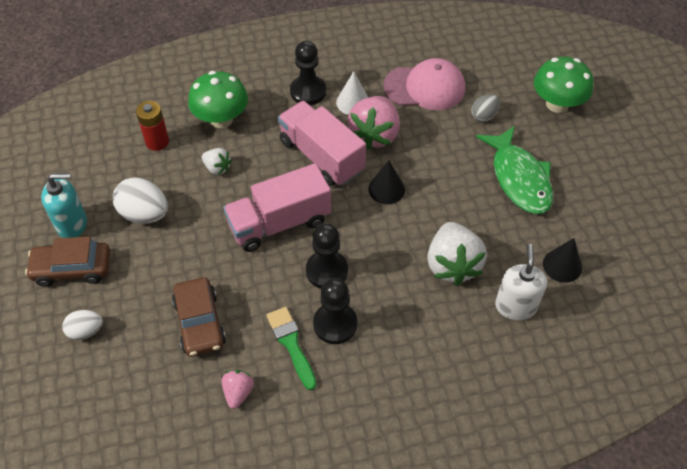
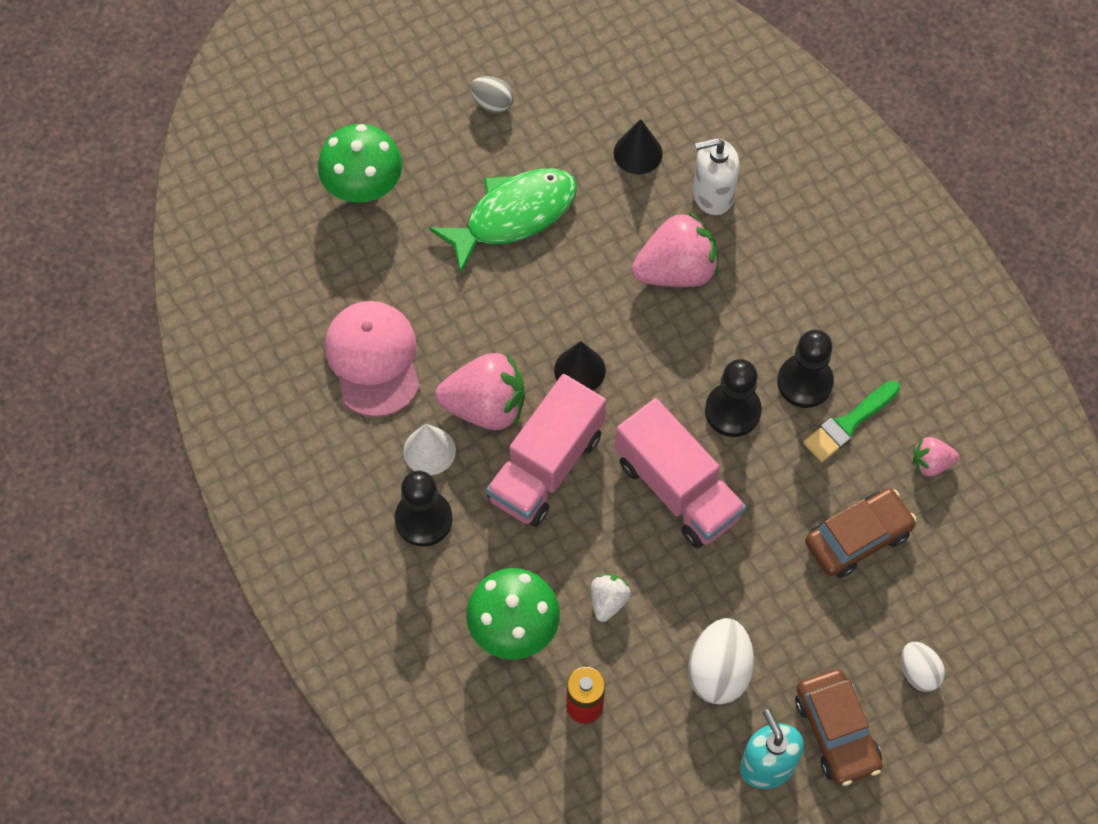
camera: 105 degrees left, 10 degrees up
(452, 265) = (676, 270): white strawberry -> pink strawberry
(484, 116) = (410, 273): grey egg -> grey egg (492, 103)

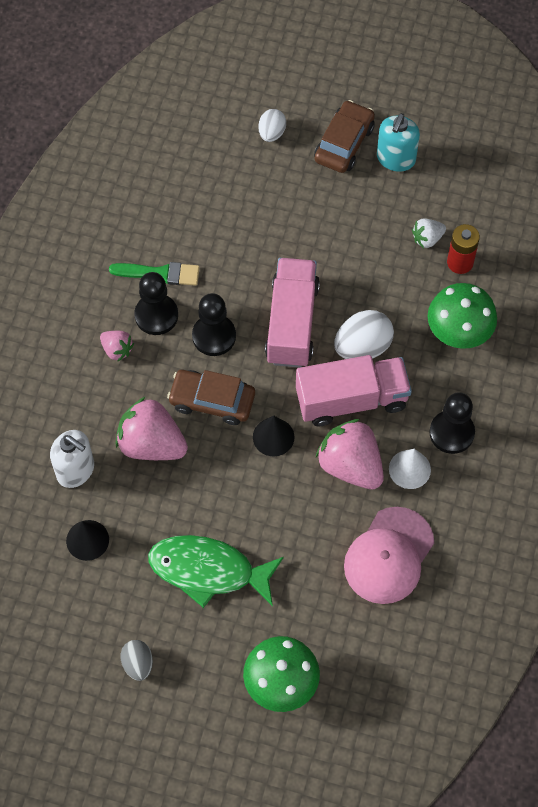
camera: 135 degrees left, 0 degrees up
(608, 601) = (393, 300): white strawberry -> white strawberry (427, 238)
(719, 671) = (372, 218): white egg -> white egg (362, 347)
(858, 538) = (226, 216): brown car -> brown car (212, 401)
(931, 463) = (142, 216): pink strawberry -> pink strawberry (117, 350)

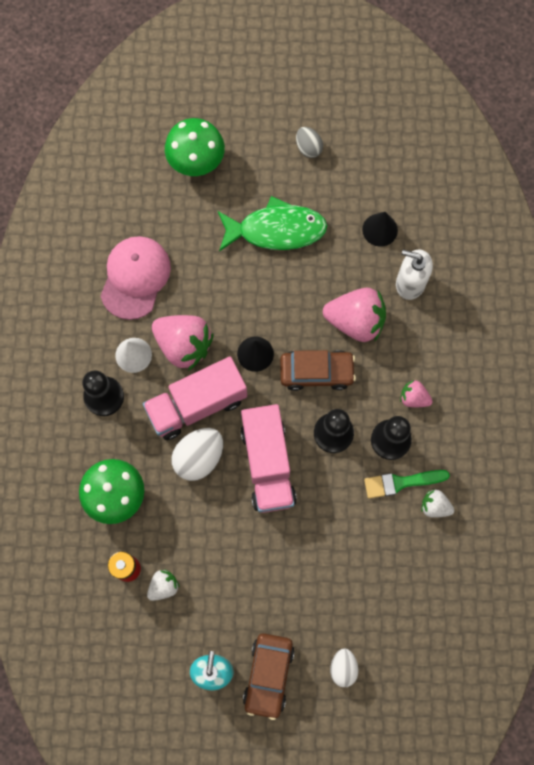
camera: 165 degrees right, 10 degrees up
(134, 244) = (435, 506): none -> white strawberry

